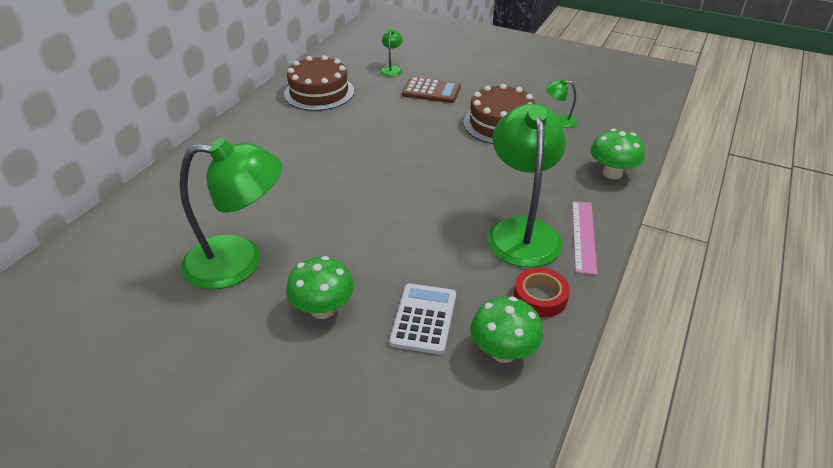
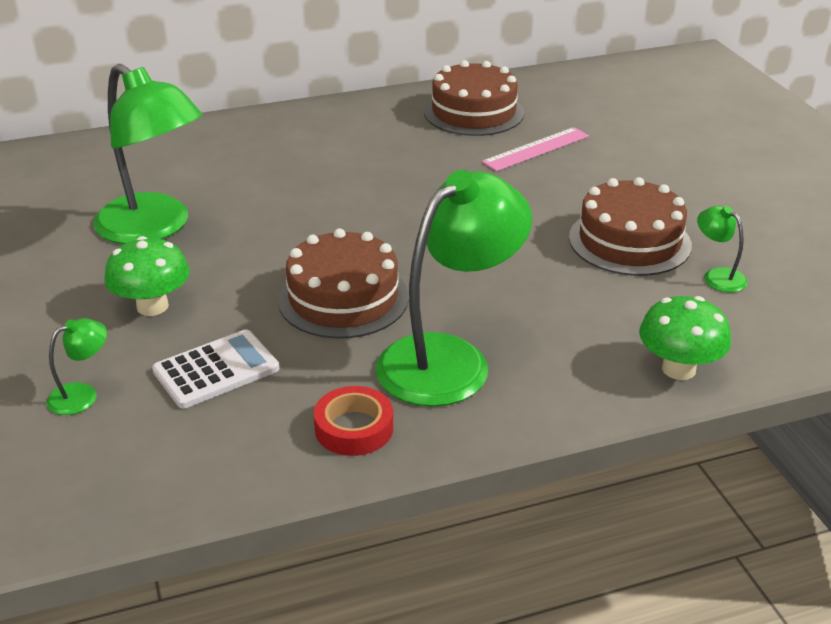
camera: 45 degrees right, 5 degrees down
(391, 69) = (599, 122): green lamp -> green lamp (82, 395)
(421, 233) = (343, 298): none -> brown cake
(431, 91) = (606, 166): brown calculator -> none
(503, 352) = (233, 446): green mushroom -> none
(583, 236) = (511, 407): pink ruler -> pink ruler (536, 149)

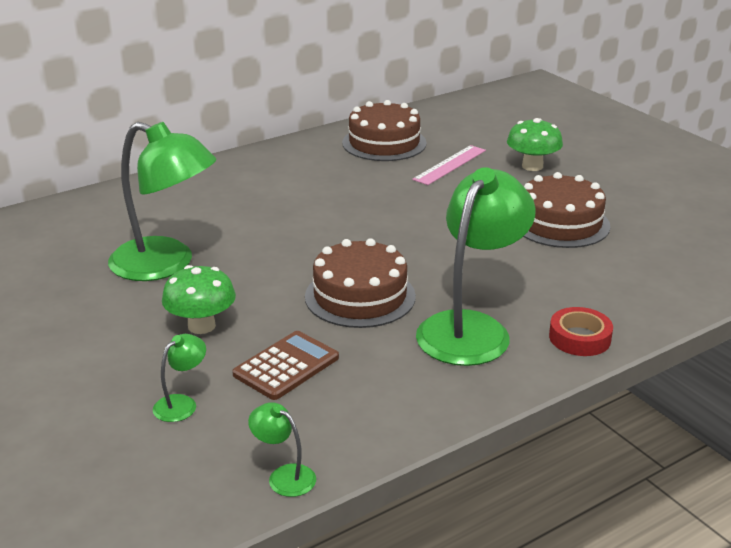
camera: 15 degrees left, 5 degrees down
(216, 370) = (286, 366): white calculator -> brown calculator
(354, 428) = (425, 391): red tape -> red tape (579, 338)
(678, 369) = (647, 308): green mushroom -> green mushroom (532, 166)
(717, 276) = (638, 239): green lamp -> green lamp (284, 476)

